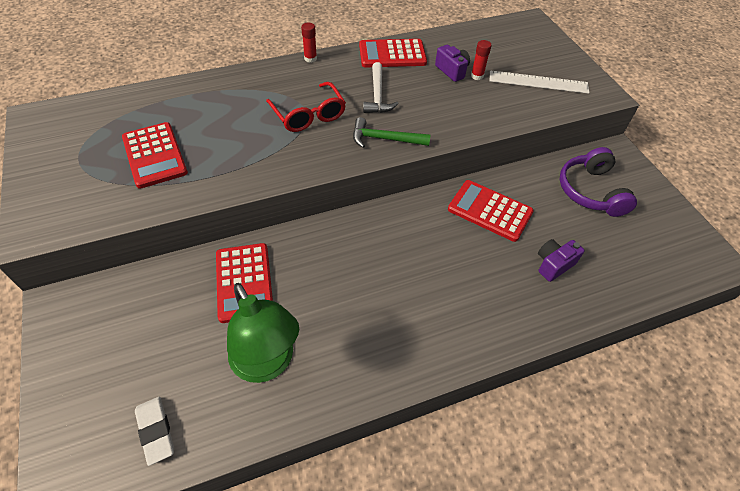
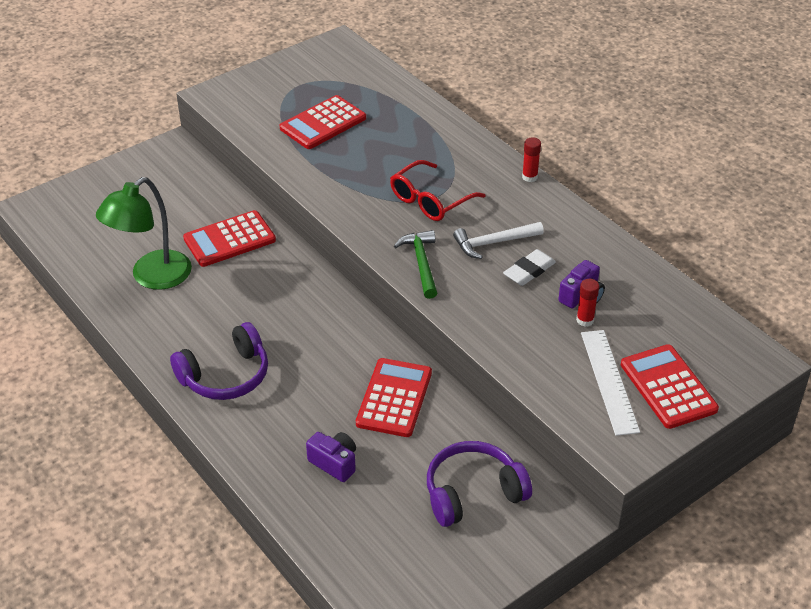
camera: 75 degrees right, 10 degrees down
(156, 431) = (81, 236): white eraser -> white eraser (529, 271)
(392, 54) = (582, 238): red calculator -> red calculator (668, 387)
(434, 323) = (225, 375): none -> purple headphones

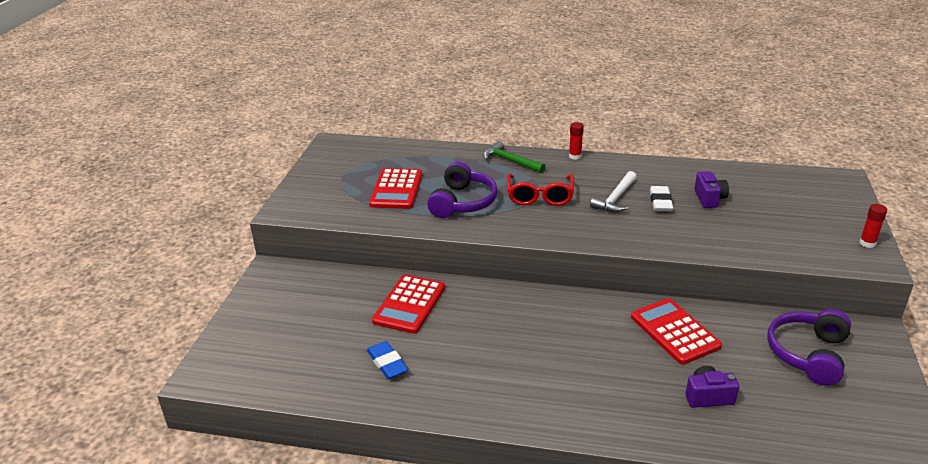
camera: 40 degrees left, 10 degrees down
(152, 277) = (387, 363): green lamp -> blue eraser
(225, 375) = (547, 392): purple headphones -> purple headphones (463, 202)
(421, 263) = (595, 232): green hammer -> green hammer (510, 161)
(585, 320) = (733, 209): red glue stick -> red glue stick (867, 243)
(609, 381) = (800, 231): white ruler -> none
(668, 387) = (830, 217): red calculator -> none

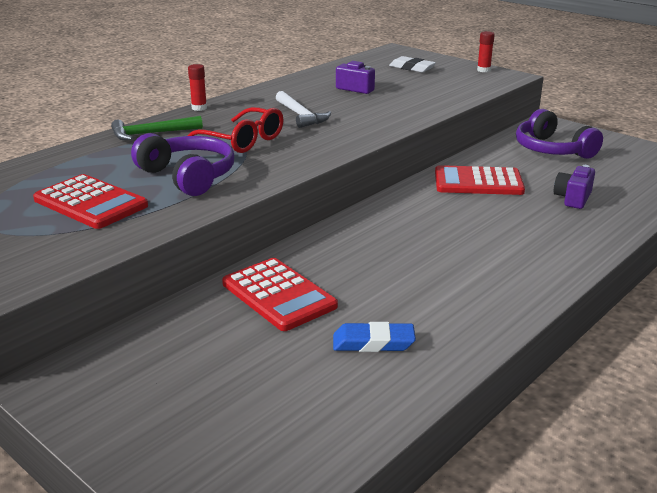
camera: 60 degrees left, 5 degrees down
(660, 202) = (334, 103): white eraser -> white eraser (412, 68)

